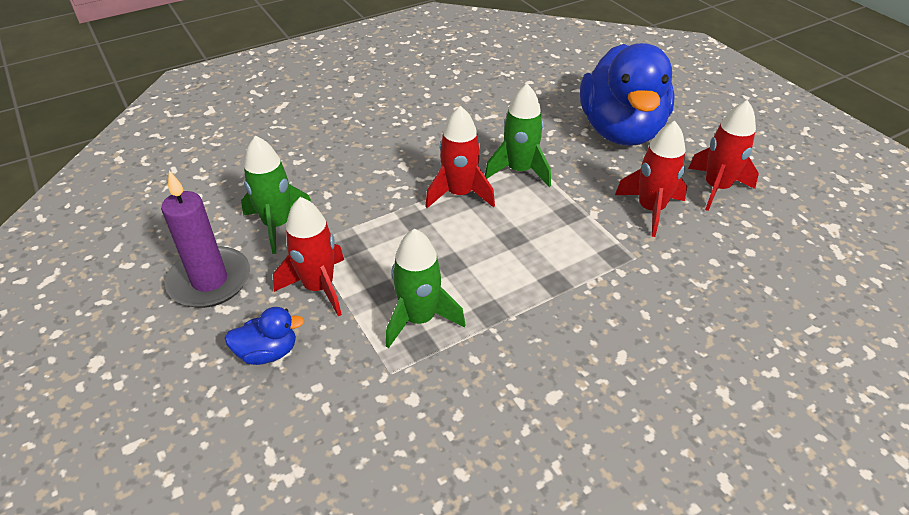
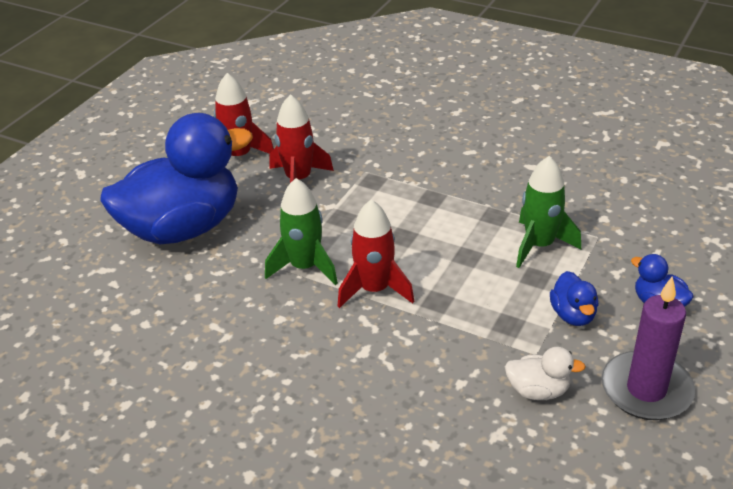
camera: 120 degrees left, 5 degrees down
(277, 225) = (538, 391): green rocket -> white duck
(319, 287) = (573, 315): red rocket -> blue duck

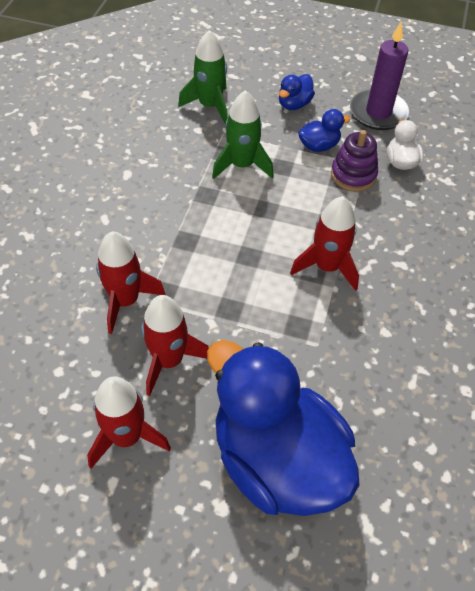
camera: 105 degrees left, 15 degrees up
(304, 267) = (311, 325): green rocket -> green rocket (210, 106)
(368, 160) = (125, 301): none -> red rocket
(516, 338) = (353, 175): none -> purple stacking toy

